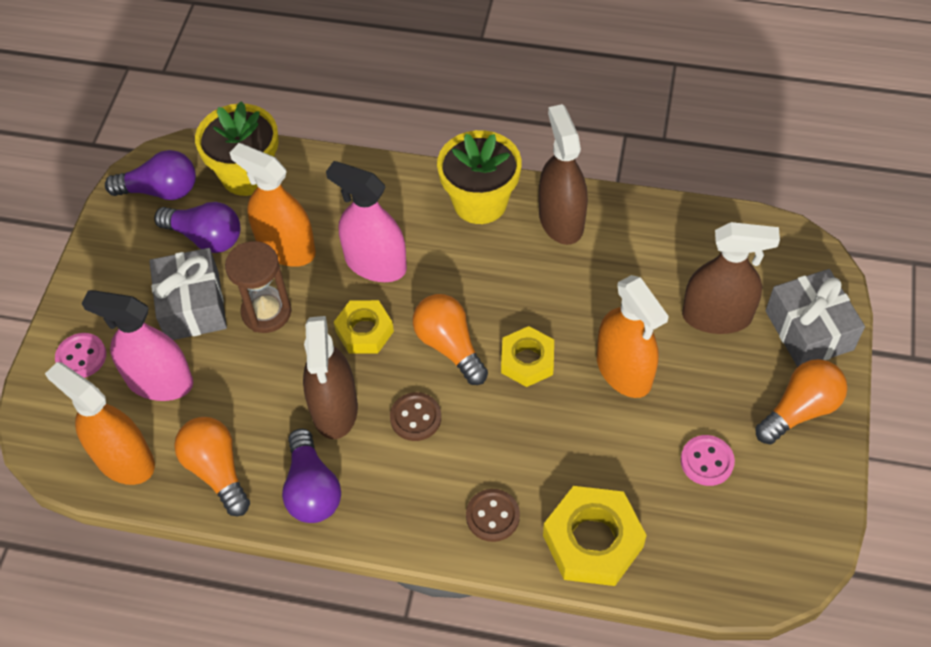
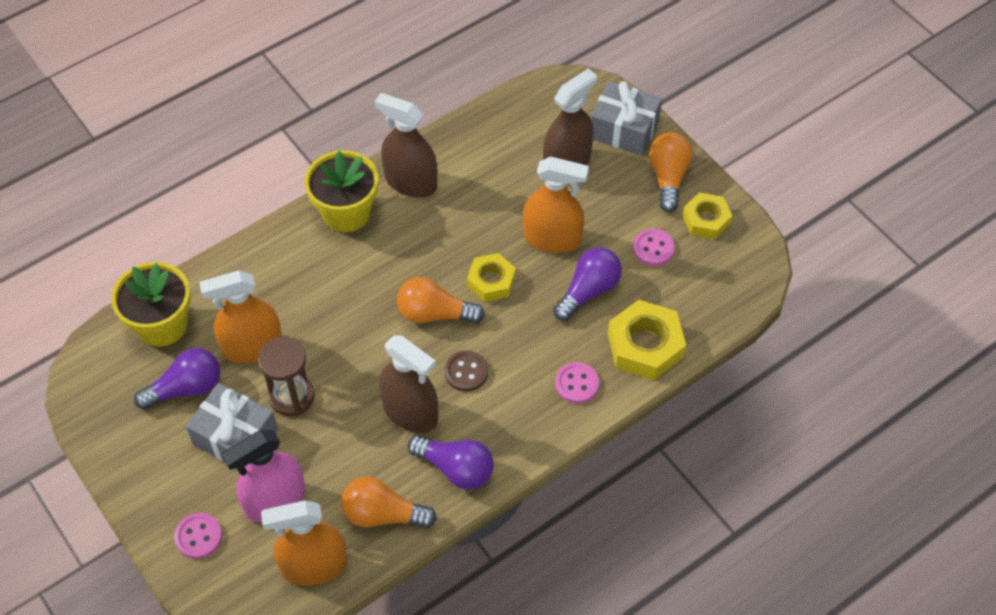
camera: 50 degrees left, 0 degrees up
(160, 190) = (110, 387): purple light bulb -> purple light bulb (588, 291)
(364, 331) = (371, 351): yellow nut -> yellow nut (706, 220)
(375, 264) = (326, 306): pink spray bottle -> none
(492, 516) = (577, 384): brown button -> pink button

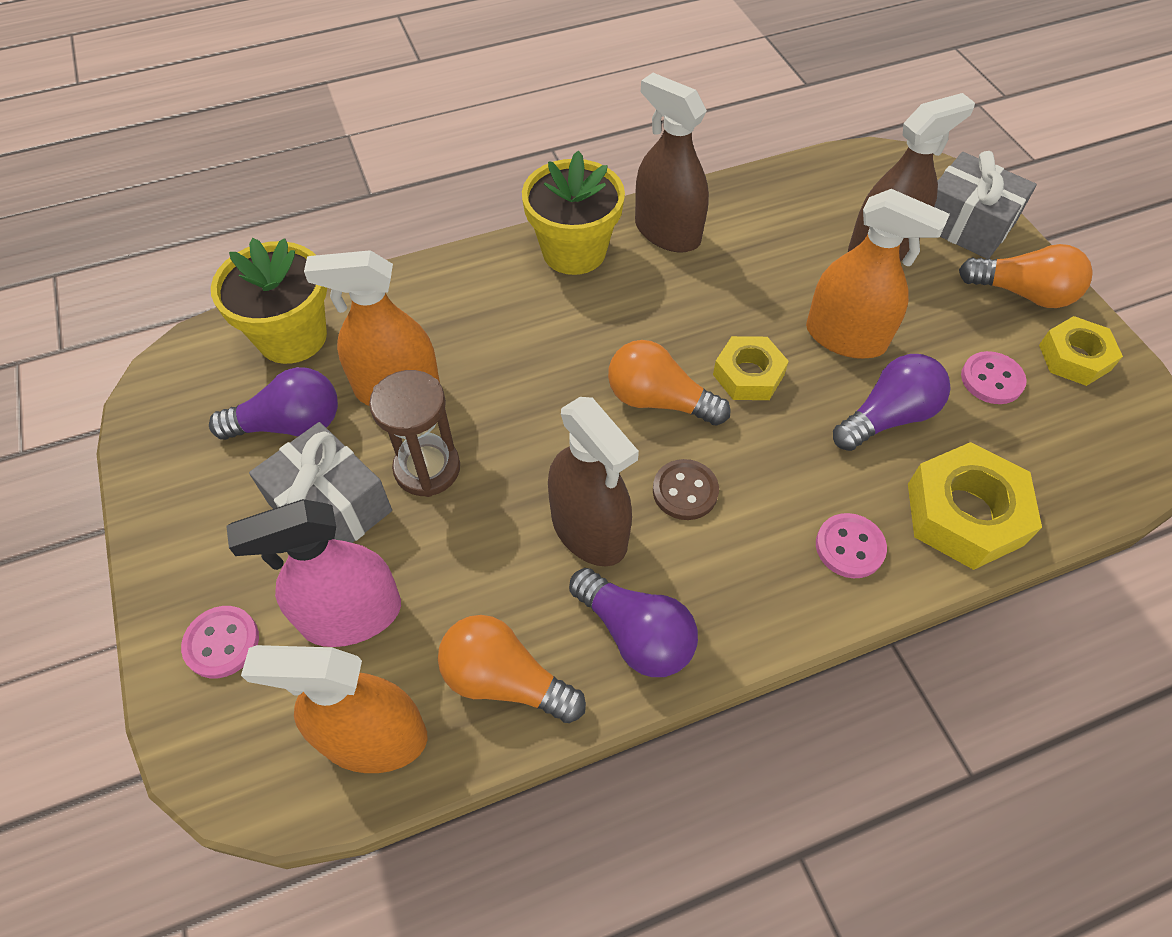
camera: 15 degrees right, 0 degrees up
(668, 178) = (1022, 293): orange light bulb -> orange light bulb turned 90 degrees clockwise

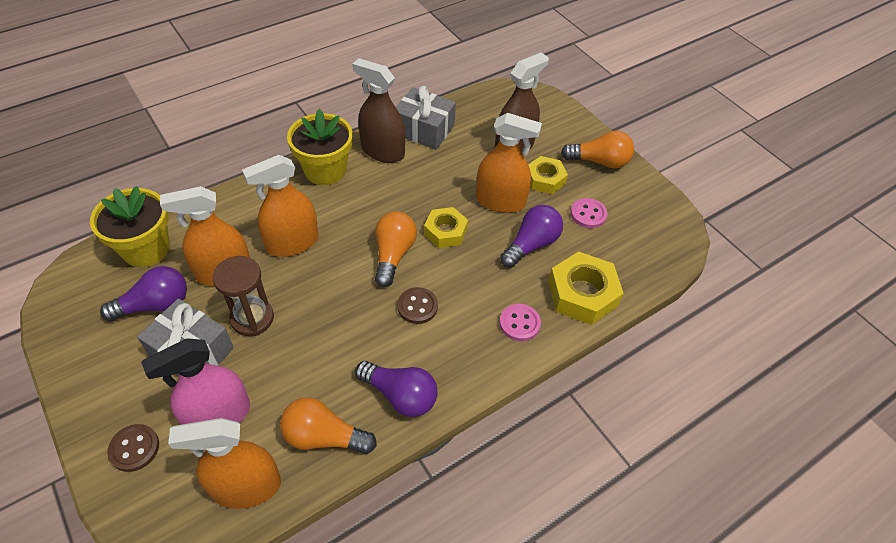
camera: 15 degrees left, 5 degrees down
(222, 643) = (134, 448): pink button -> brown button
(506, 358) = (292, 243): none -> orange spray bottle
(589, 530) = (362, 339): brown spray bottle -> none
(659, 400) = (393, 255): orange light bulb -> orange light bulb turned 90 degrees clockwise
(965, 224) = (561, 124): grey gift -> grey gift (424, 130)
(1074, 357) = (633, 195): yellow nut -> yellow nut (545, 179)

